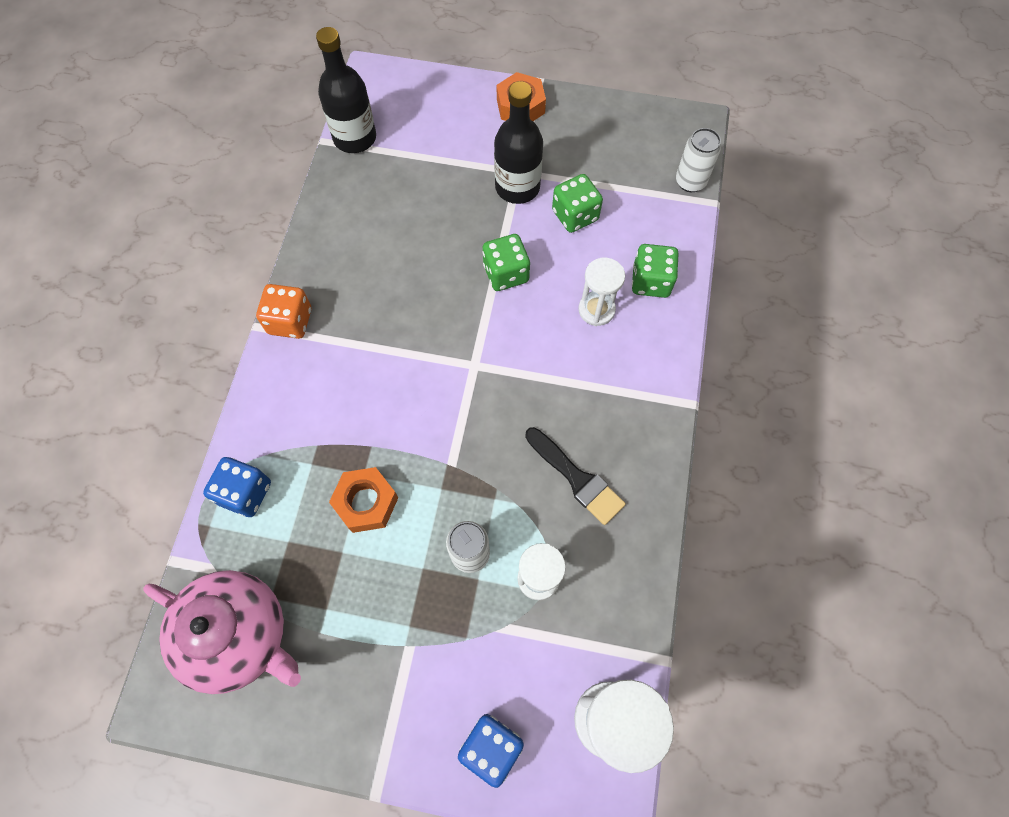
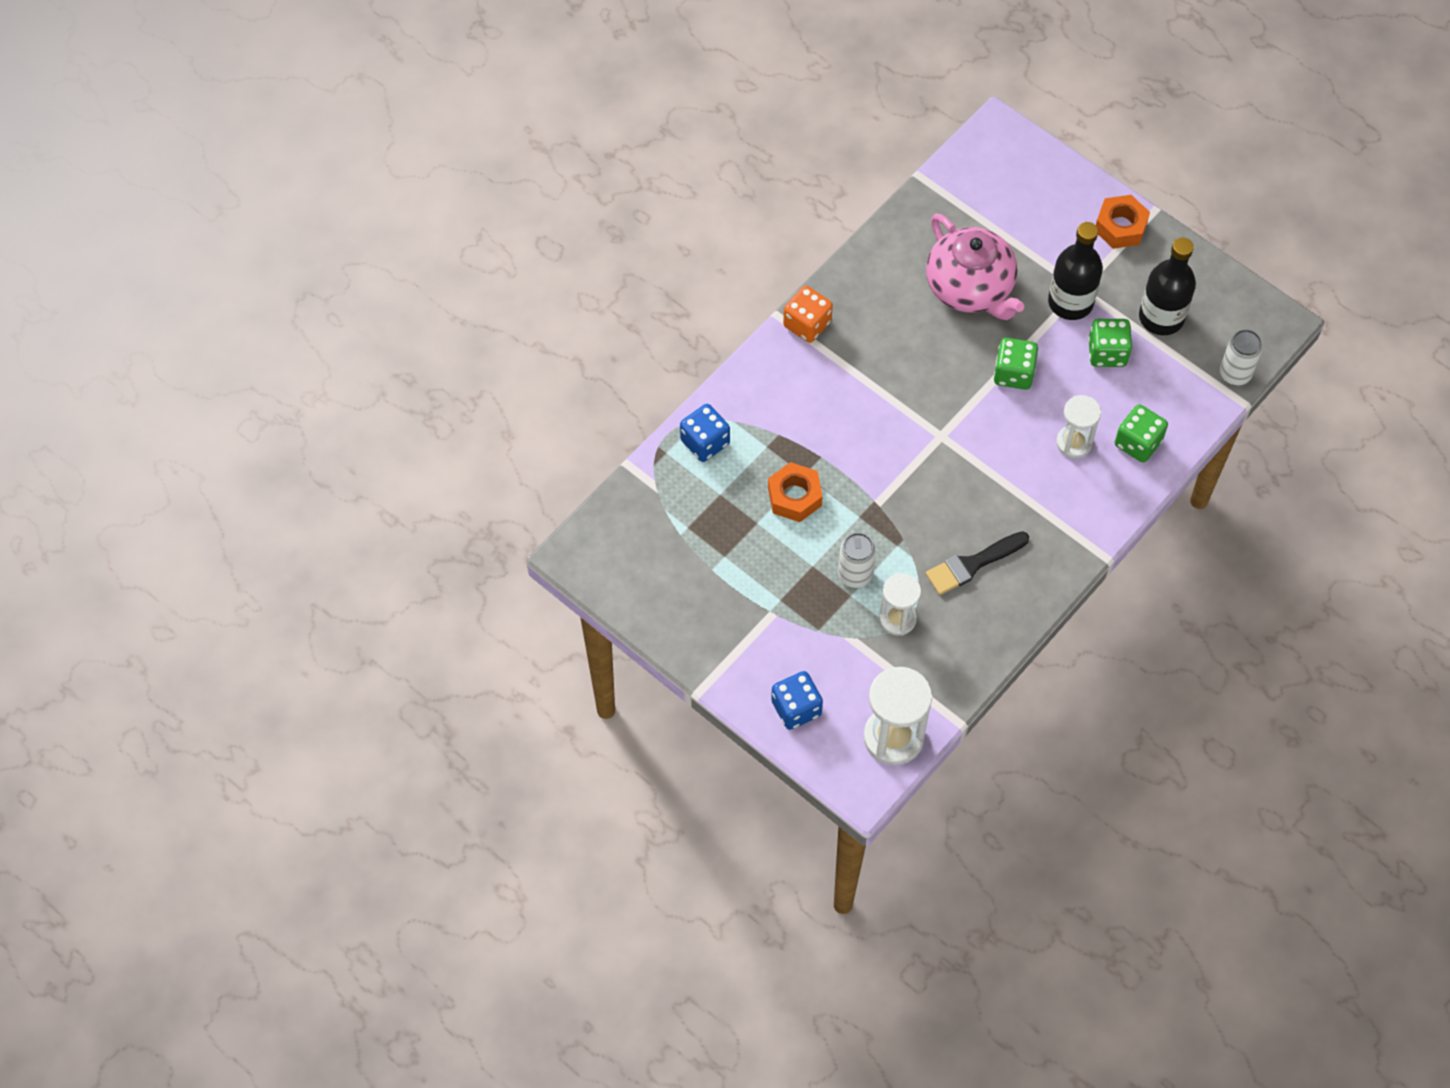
camera: 30 degrees right, 5 degrees down
(239, 635) = (652, 540): pink teapot -> pink teapot (970, 288)
(355, 138) = (948, 186): black bottle -> black bottle (1161, 317)
(577, 478) = (972, 564): black brush -> black brush turned 75 degrees clockwise

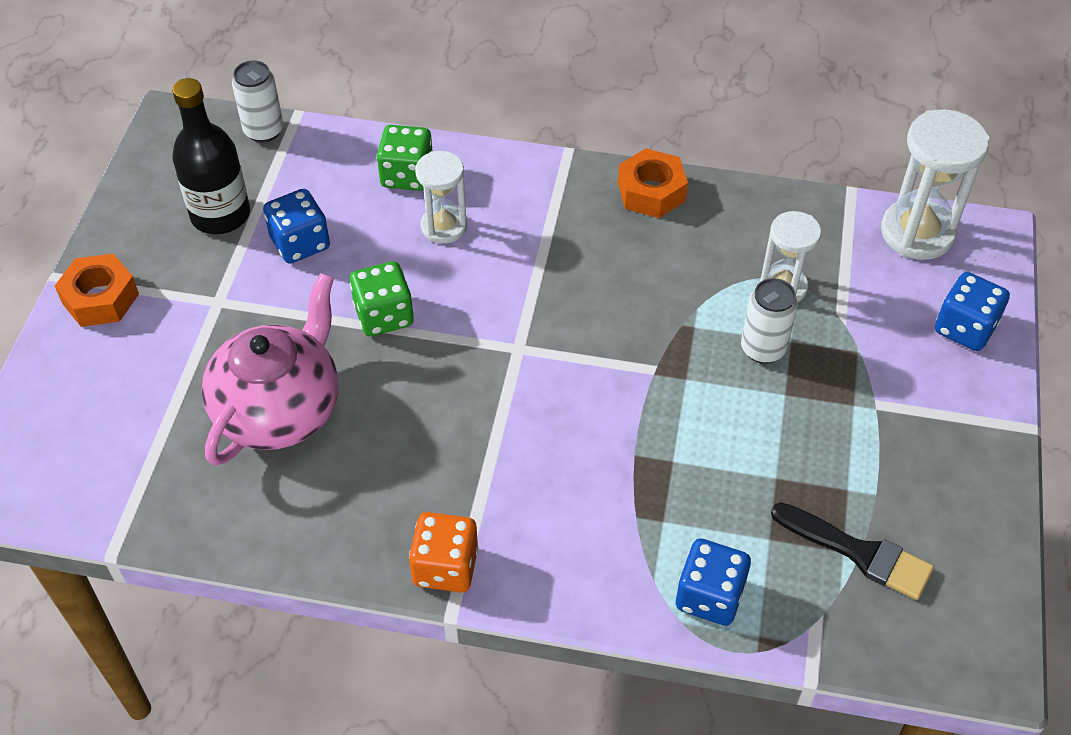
camera: 120 degrees left, 10 degrees down
(794, 497) = (710, 455): orange nut -> orange nut (651, 192)
(972, 564) = (664, 251): black brush -> black brush (859, 553)
(1070, 302) = (245, 303): black bottle -> none
(1107, 353) = (300, 243): green dice -> blue dice

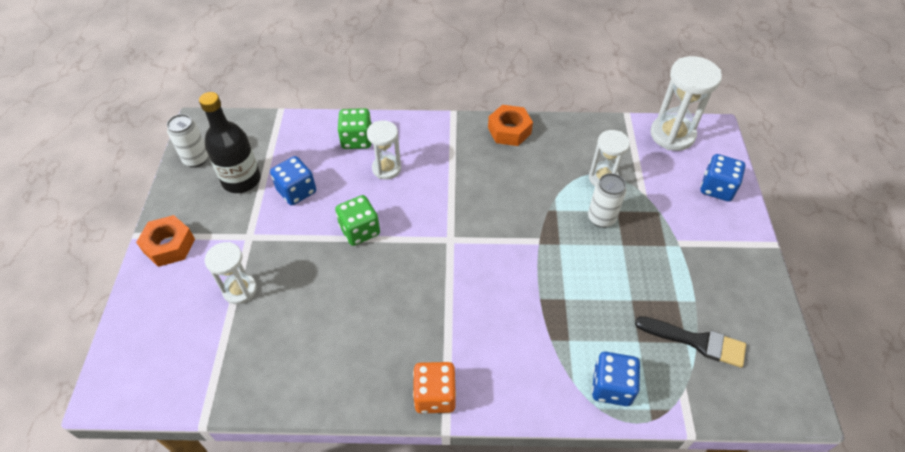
camera: 10 degrees left, 0 degrees up
(192, 377) = (240, 290): none -> white hourglass
(264, 131) = (260, 123): white can -> white can (196, 159)
(279, 409) = (302, 303): pink teapot -> none

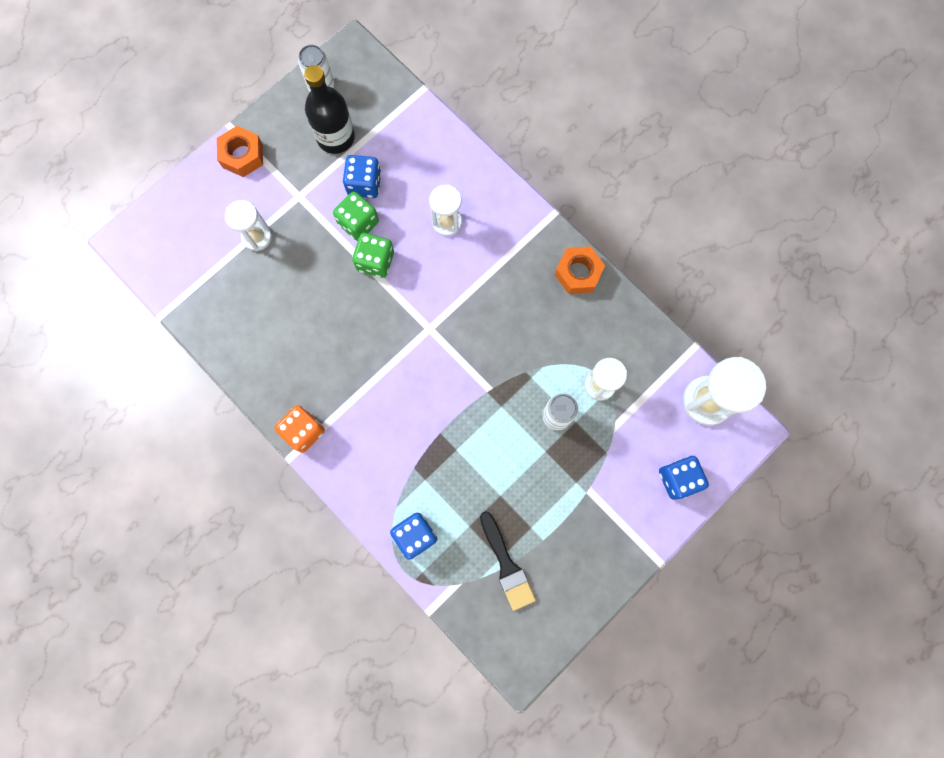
camera: 45 degrees right, 25 degrees up
(357, 140) = (452, 173): green dice -> green dice (358, 223)

